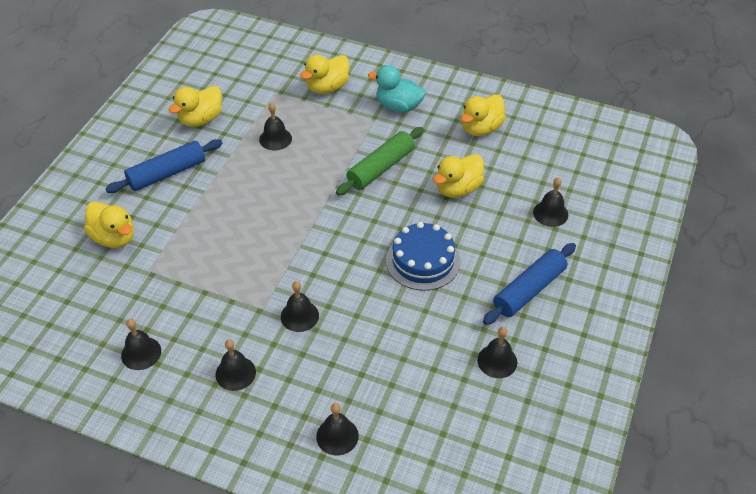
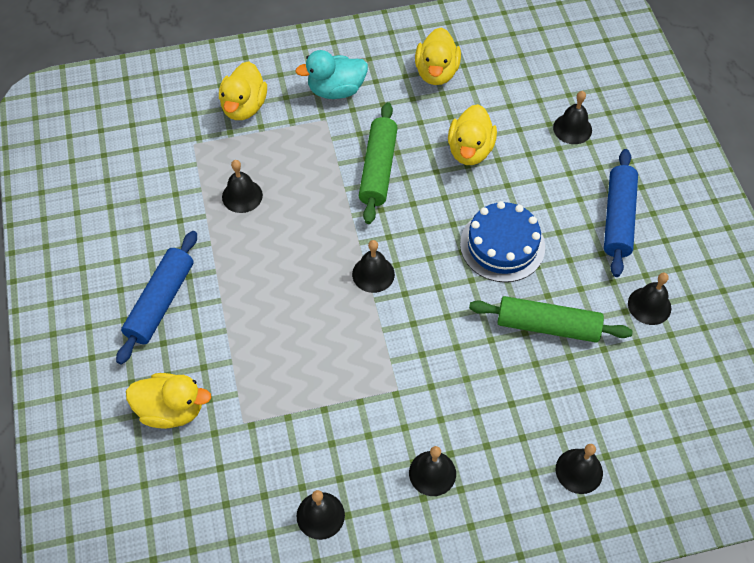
camera: 35 degrees left, 10 degrees up
(201, 119) = (139, 218): yellow duck -> none
(299, 316) = (439, 374): black bell -> black bell (373, 274)
(405, 330) = (547, 326): none -> green rolling pin

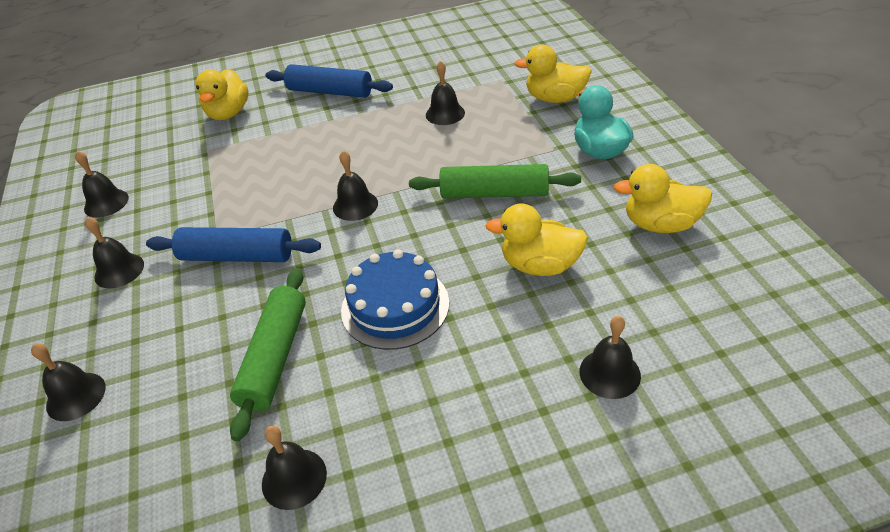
camera: 90 degrees right, 15 degrees down
(618, 218) = (449, 436): blue rolling pin -> blue rolling pin (237, 256)

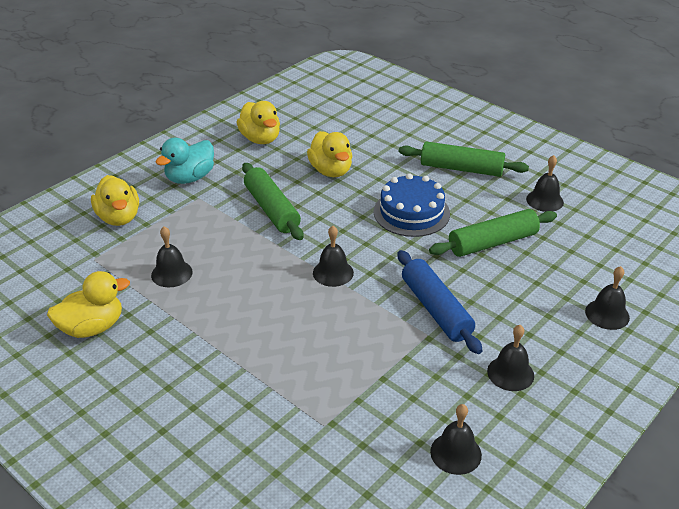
camera: 125 degrees left, 5 degrees down
(228, 113) = (248, 452): yellow duck -> yellow duck (92, 327)
(330, 92) = (163, 379): blue rolling pin -> none
(448, 414) = (461, 169): none -> green rolling pin
(609, 373) = (390, 131): black bell -> none

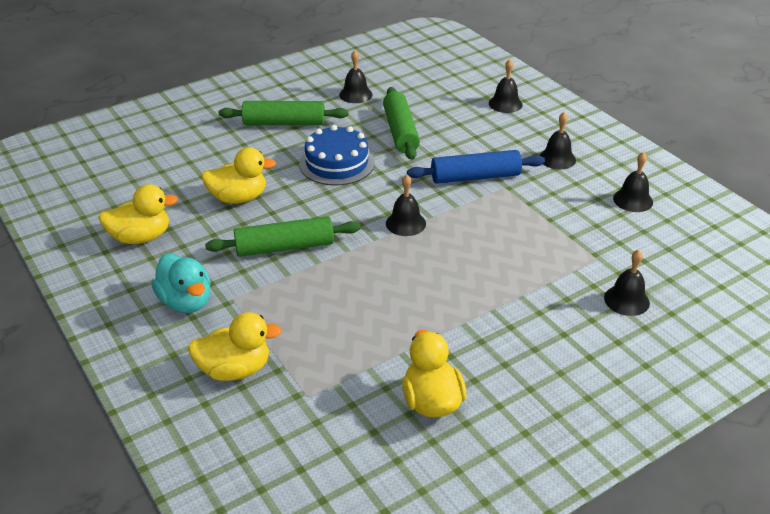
camera: 75 degrees left, 0 degrees up
(171, 273) = (362, 332): black bell -> black bell (626, 300)
(461, 169) = (284, 123): green rolling pin -> green rolling pin turned 60 degrees clockwise

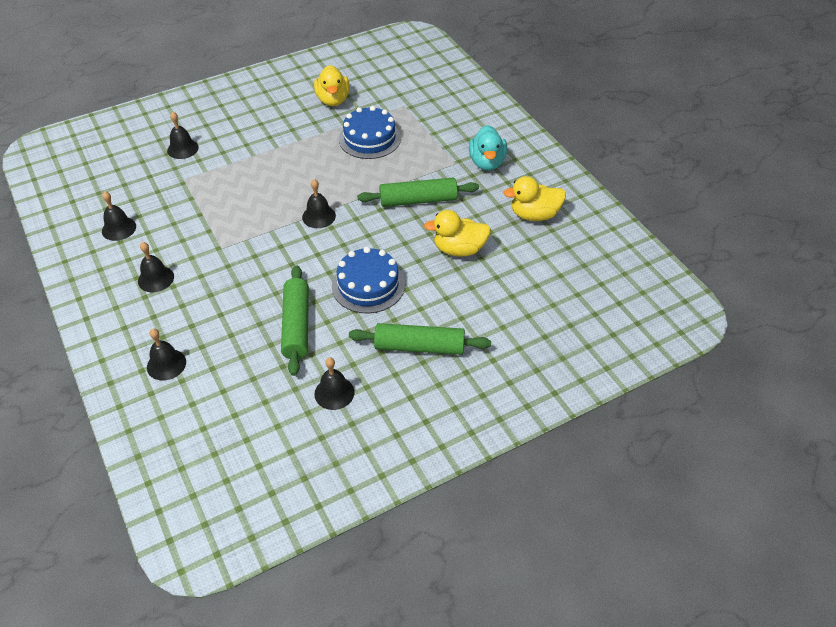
camera: 175 degrees left, 10 degrees up
(186, 302) = (487, 162): turquoise duck -> turquoise duck turned 150 degrees counterclockwise
(235, 369) = (448, 121): yellow duck -> none
(358, 331) = (369, 138): none -> blue cake
(475, 177) = (243, 261): blue rolling pin -> none

